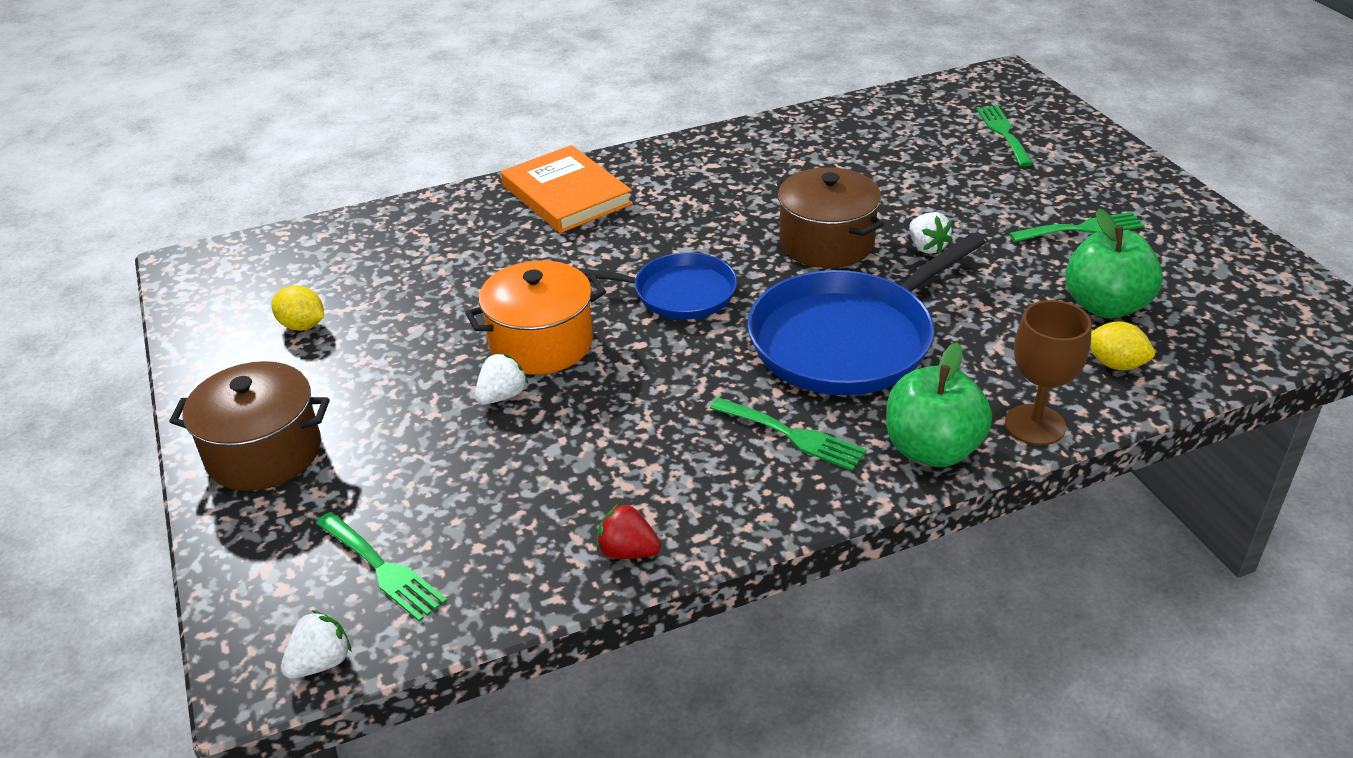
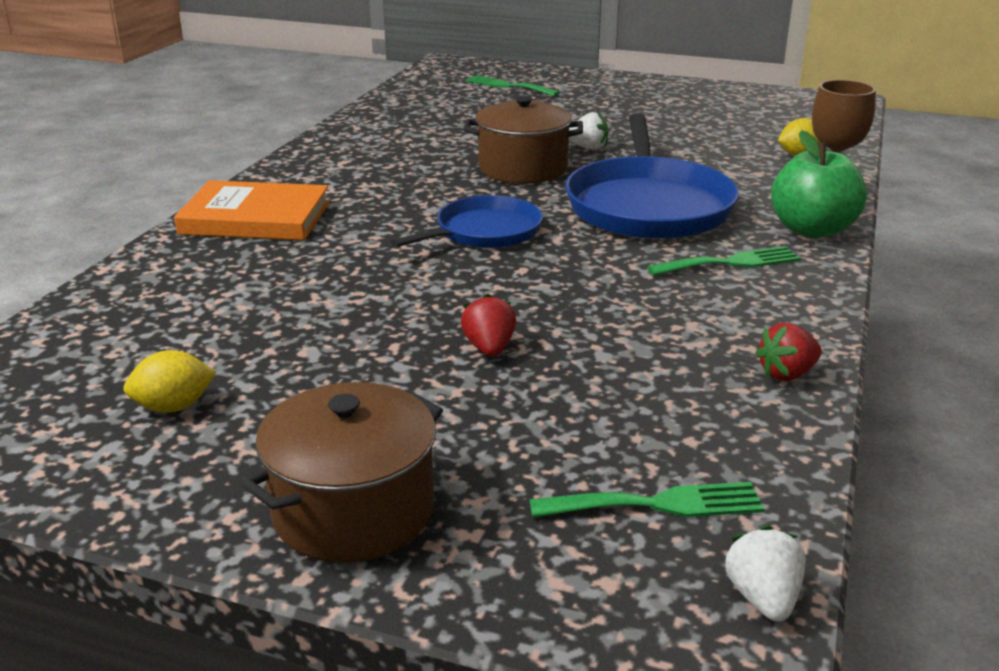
camera: 50 degrees left, 10 degrees down
(502, 396) = (489, 348): white strawberry -> red strawberry
(541, 343) = (446, 305): orange pot -> none
(1082, 229) = (650, 110): green fork -> none
(1105, 306) = (738, 135): green apple -> none

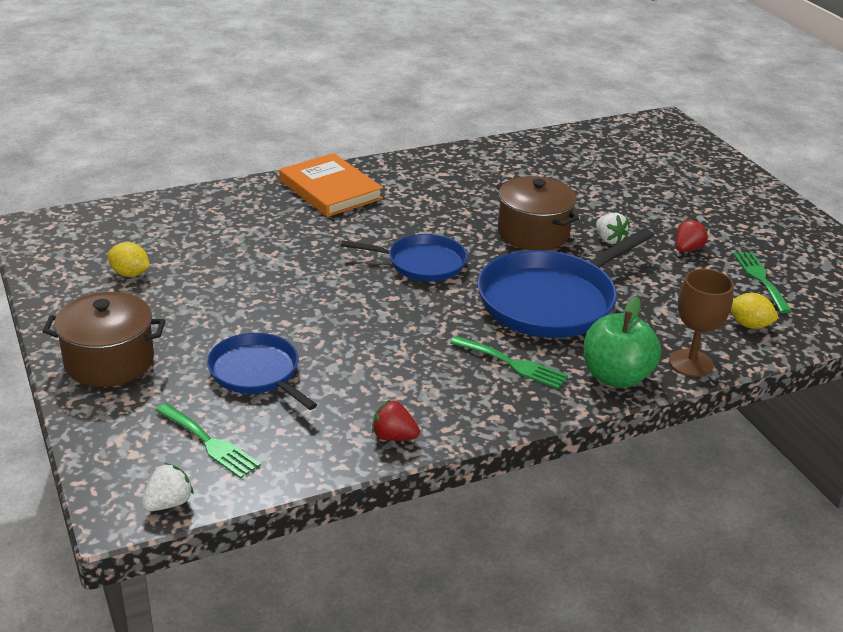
camera: 45 degrees right, 5 degrees up
(489, 348) = (291, 329): red strawberry -> red strawberry (687, 249)
(508, 86) = (665, 162): green fork -> green fork (760, 279)
(547, 407) = (257, 373): none -> blue pan

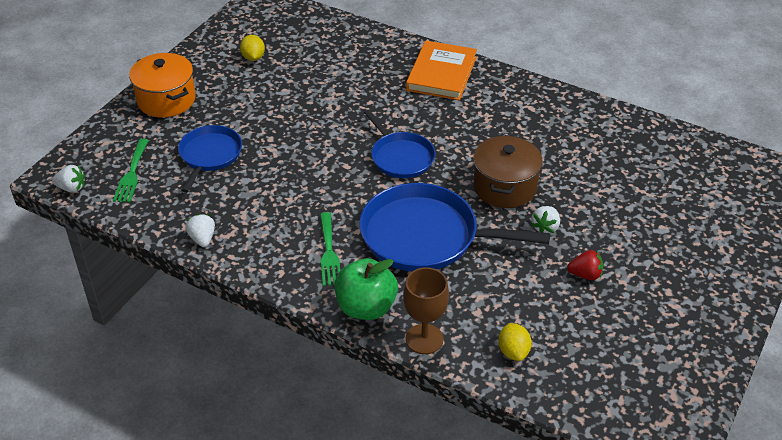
camera: 55 degrees right, 10 degrees up
(109, 361) = (166, 100): brown pot -> orange pot
(393, 437) = (202, 239): red strawberry -> white strawberry
(760, 279) = (592, 333): green fork -> none

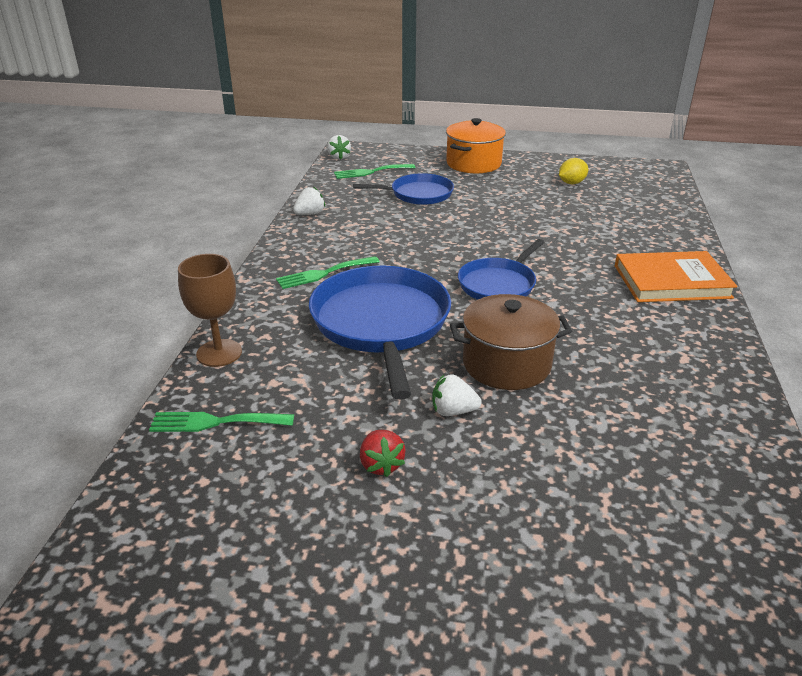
camera: 70 degrees right, 10 degrees down
(366, 307) = (254, 309): green apple -> none
(513, 351) = (215, 422): yellow lemon -> green fork

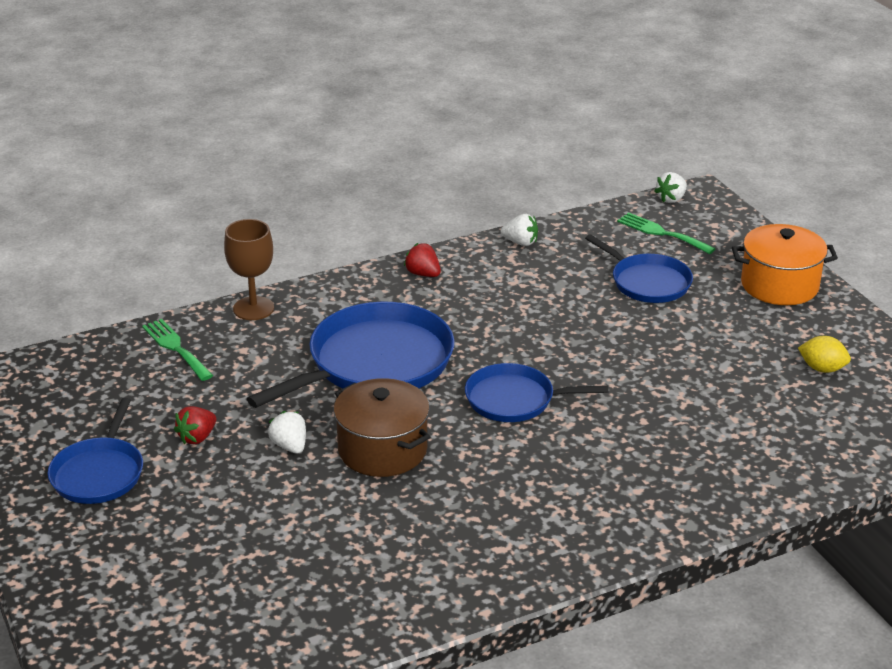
camera: 55 degrees right, 0 degrees up
(291, 260) = (423, 274): none -> red strawberry
(324, 273) = (421, 300): green fork -> none
(371, 567) = (99, 473): none -> blue pan
(671, 282) = (650, 505): orange book -> none

